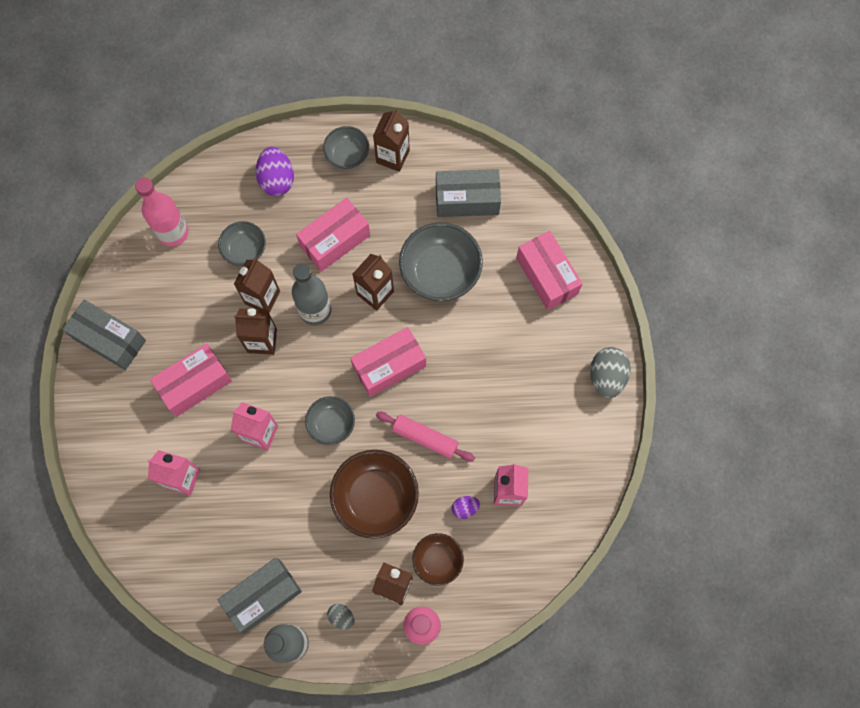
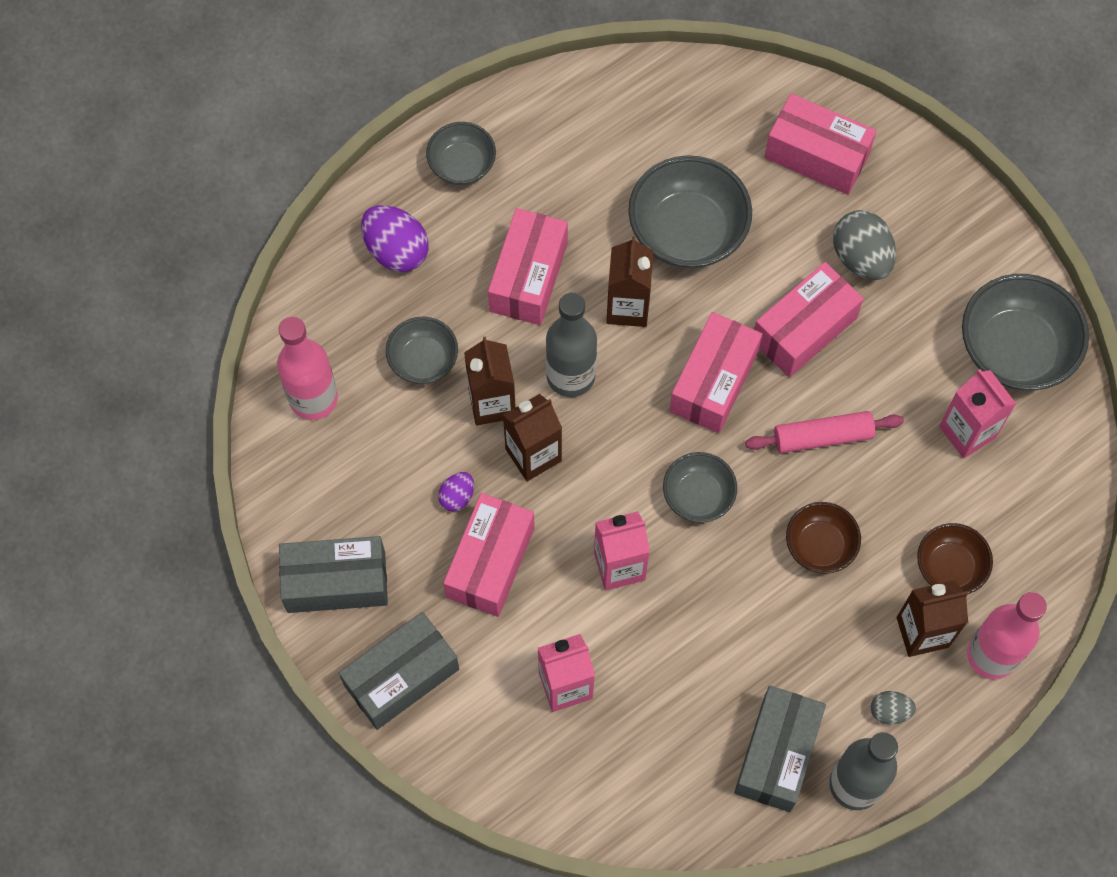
camera: 35 degrees left, 5 degrees down
(375, 498) = (820, 546): brown bowl -> brown bowl, size x0.58
(392, 156) = (520, 132): brown carton -> none
(462, 370) = (804, 329): none -> pink box
(465, 508) = (933, 485): purple egg -> purple egg (457, 496)
(467, 200) = (652, 127): grey box -> grey box (401, 677)
(572, 463) = (1015, 350): none -> grey bowl
(606, 377) = (976, 226): grey egg -> grey egg (861, 258)

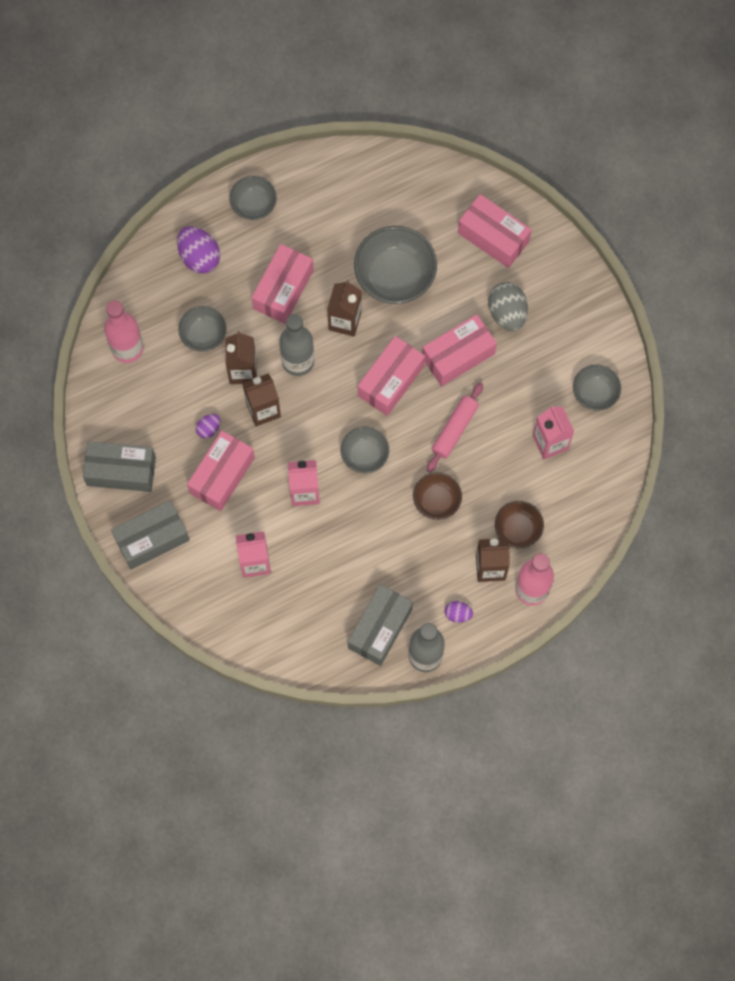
camera: 10 degrees right, 5 degrees up
(822, 436) = (454, 429): pink rolling pin -> pink rolling pin turned 60 degrees counterclockwise
(889, 711) = (458, 614): grey egg -> purple egg
(1015, 350) = (595, 393): grey bowl -> grey bowl, size x0.58

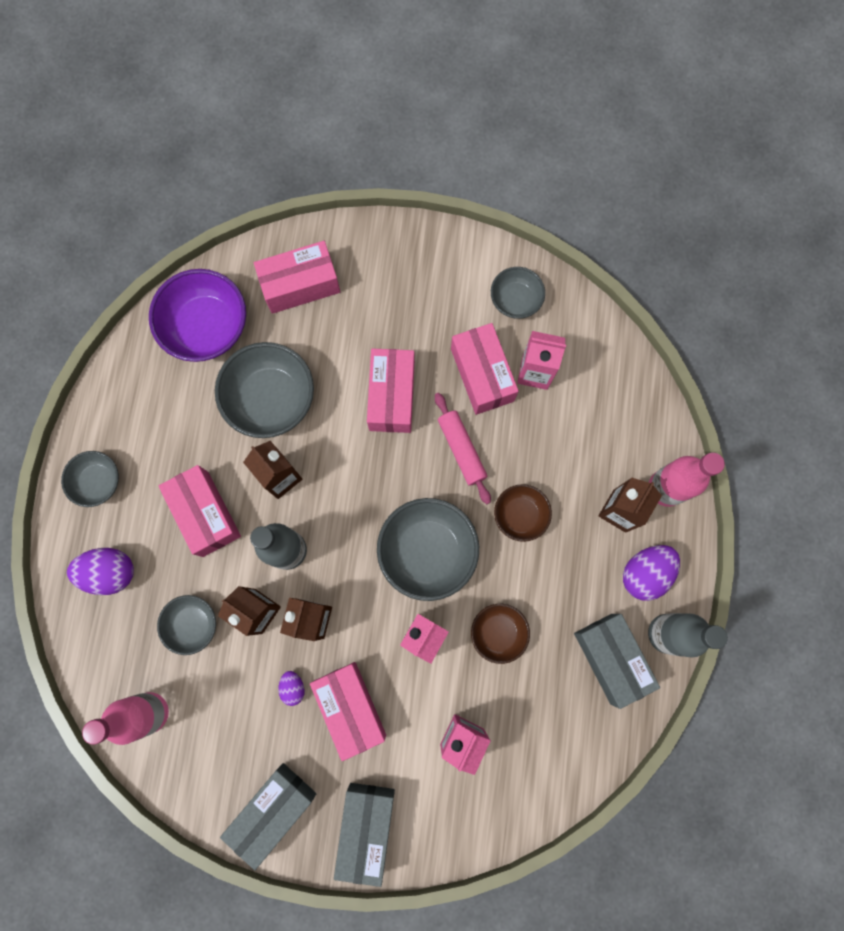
camera: 55 degrees left, 5 degrees up
(364, 455) = (427, 551): grey bowl -> grey bowl, size x1.73
(391, 381) = (372, 475): pink box -> pink box (482, 374)
(414, 197) = (207, 327): none -> purple bowl
(458, 614) = (645, 573): purple egg -> purple egg, size x1.86
(507, 313) = (382, 323): grey egg -> none
(518, 529) = (598, 459): brown bowl -> brown bowl (498, 633)

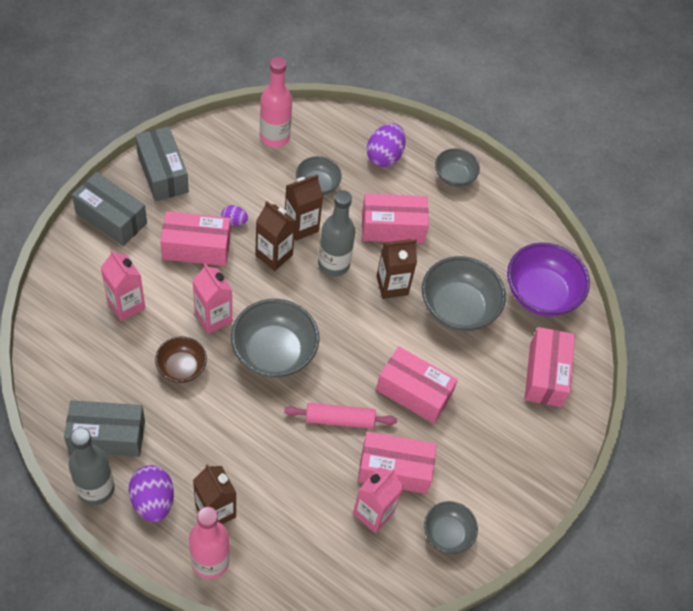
camera: 110 degrees right, 20 degrees down
(520, 515) = (260, 433): brown bowl -> none

